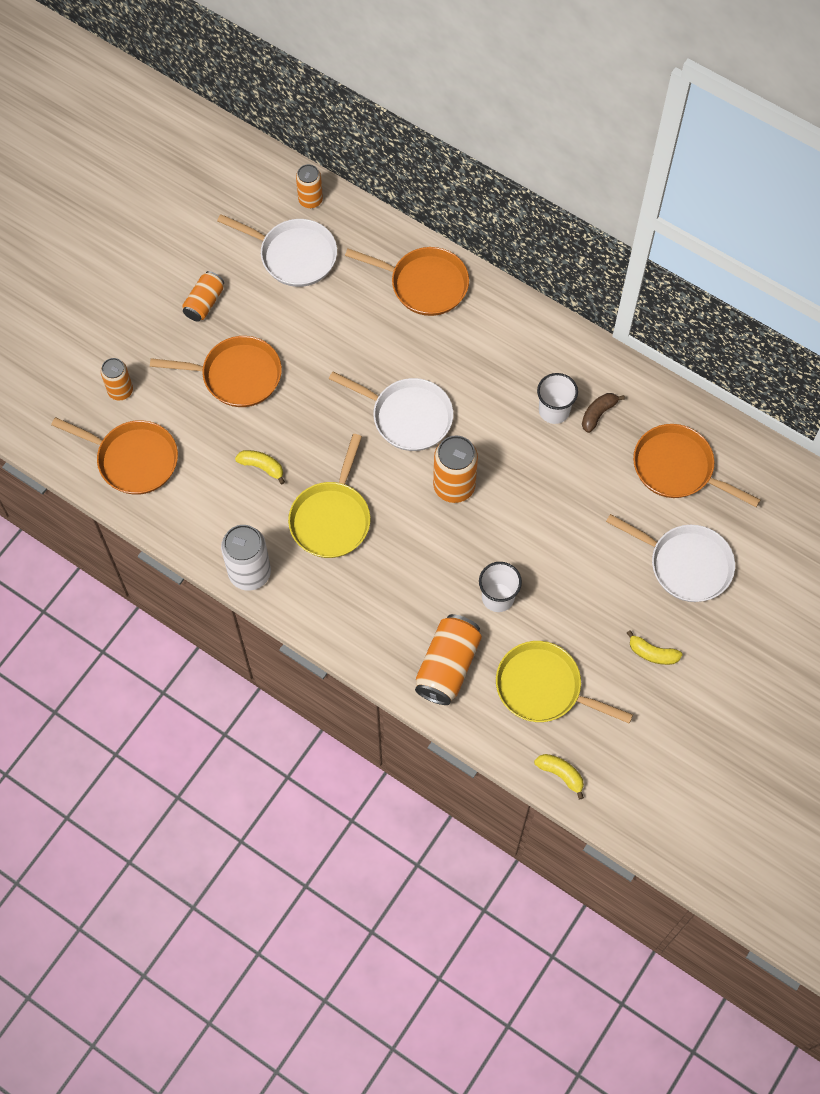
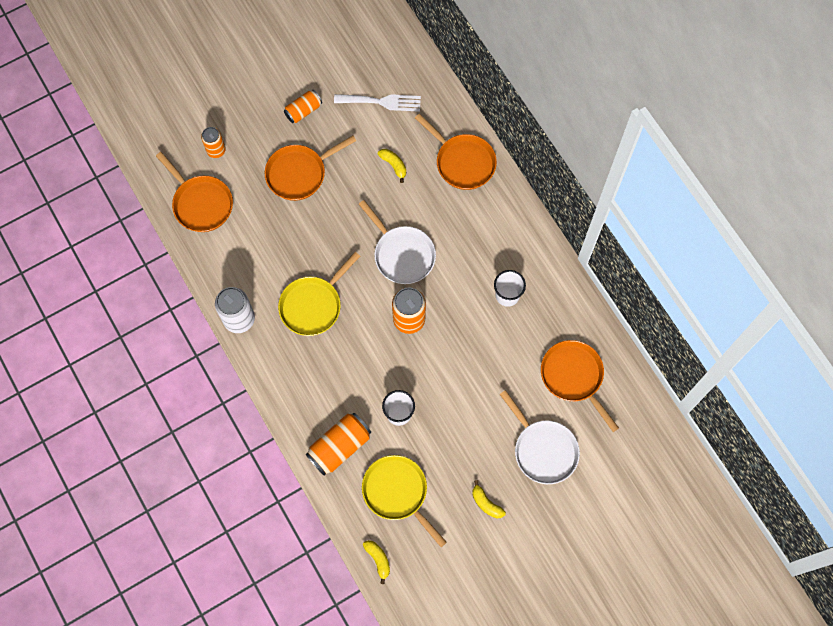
camera: 25 degrees right, 5 degrees up
(236, 376) = (299, 173): orange pan -> orange pan turned 120 degrees clockwise
(262, 467) = (284, 247): yellow banana -> yellow banana (394, 165)
(294, 255) = (382, 102): white pan -> white fork
(310, 200) = (414, 65): orange can -> none
(598, 414) = (537, 311): brown banana -> none

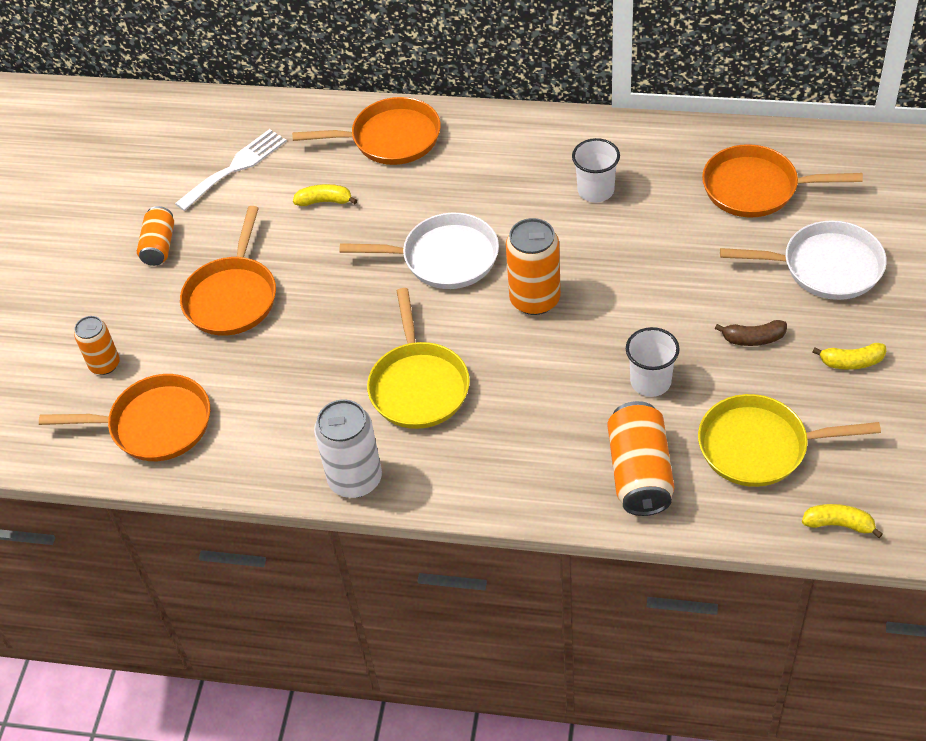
camera: 45 degrees left, 20 degrees down
(465, 445) = (753, 338): none -> brown banana

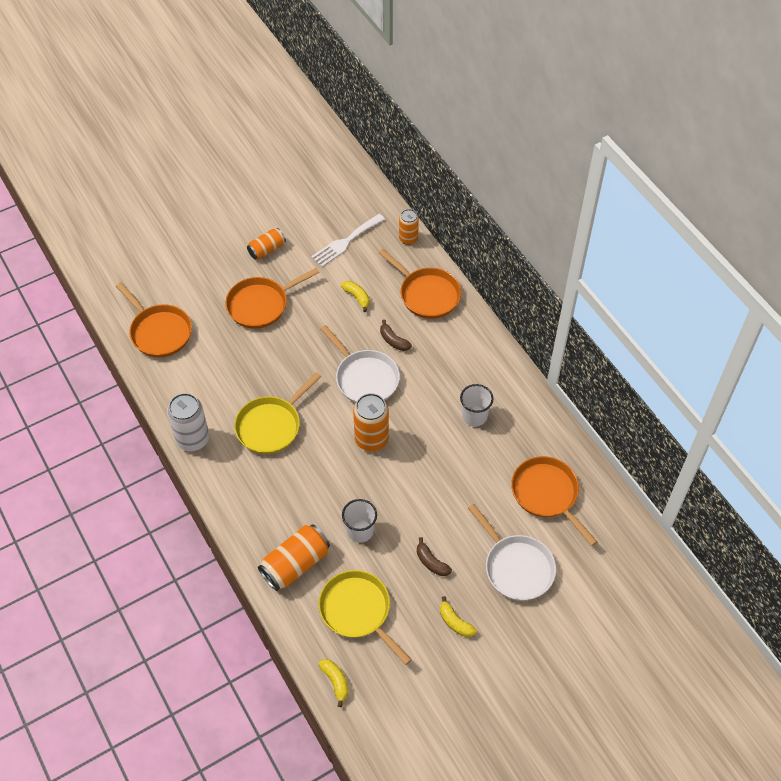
camera: 45 degrees right, 5 degrees up
(104, 364) = (177, 284): orange can -> orange can (408, 238)
(235, 167) = (345, 242): white fork -> white fork turned 135 degrees clockwise
(421, 203) = (393, 341): none -> brown banana

